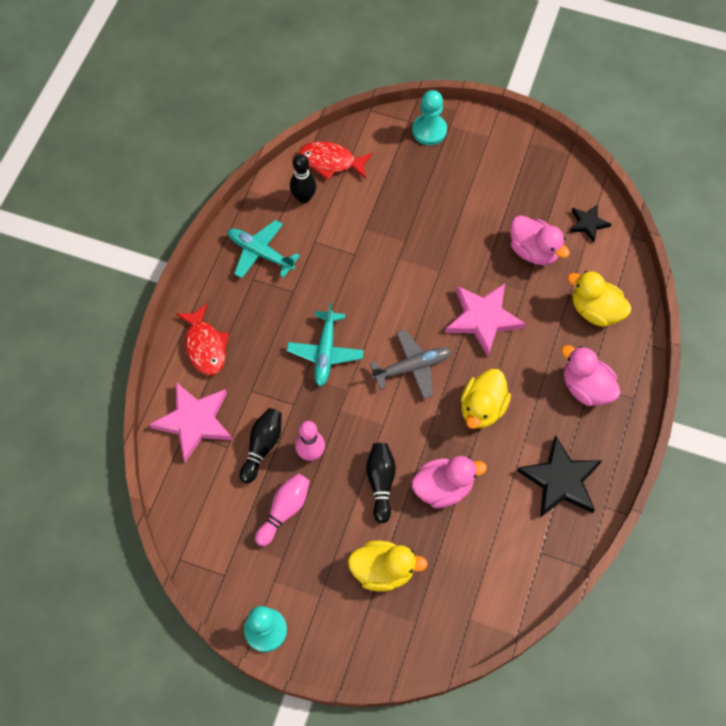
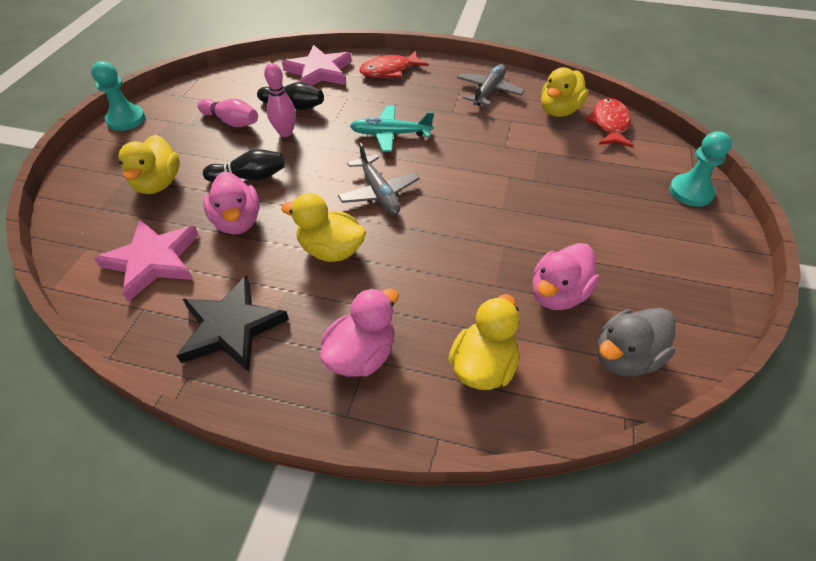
camera: 85 degrees right, 15 degrees down
(260, 253) = (488, 91): turquoise plane -> grey plane
(304, 197) = (559, 111): black bowling pin -> yellow duck
(483, 318) = (448, 247): pink star -> pink star (153, 261)
(588, 223) = (625, 357): black star -> grey duck

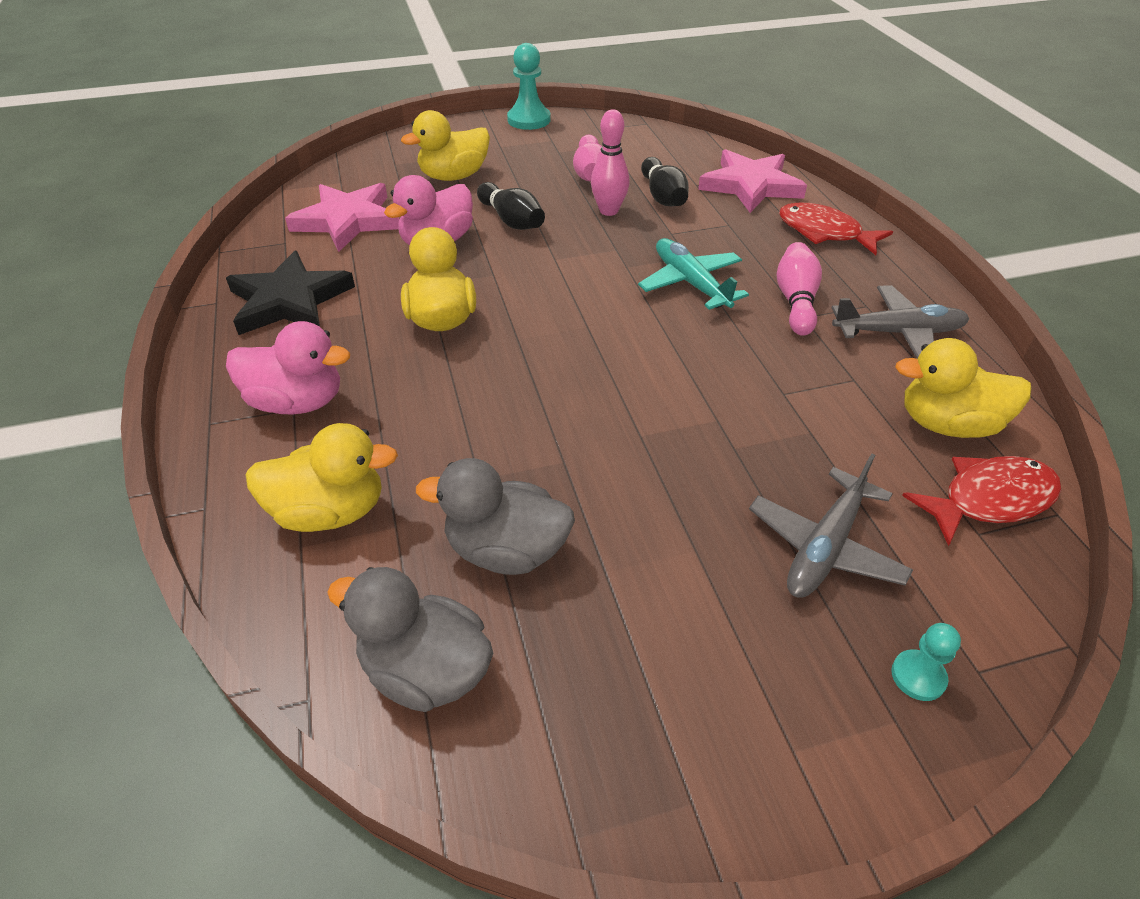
camera: 60 degrees right, 5 degrees down
(379, 192) = (570, 316): grey plane -> grey plane (825, 546)
(438, 108) = (795, 301): none -> pink bowling pin
(558, 294) = (506, 550): pink duck -> grey duck
(690, 192) = (918, 676): turquoise pawn -> turquoise pawn, size x0.56

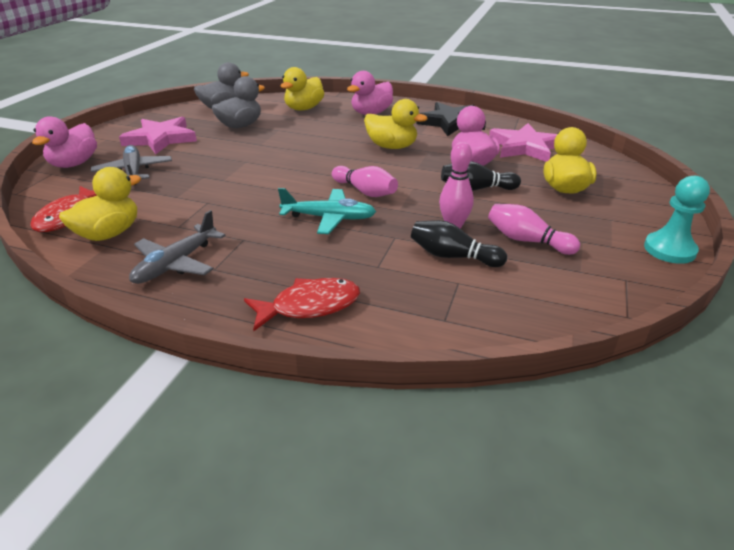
camera: 125 degrees right, 10 degrees down
(751, 186) = (427, 311): pink star -> pink star (161, 139)
(795, 301) = (259, 244): pink bowling pin -> pink bowling pin (365, 191)
(918, 676) = (74, 164): turquoise pawn -> pink duck

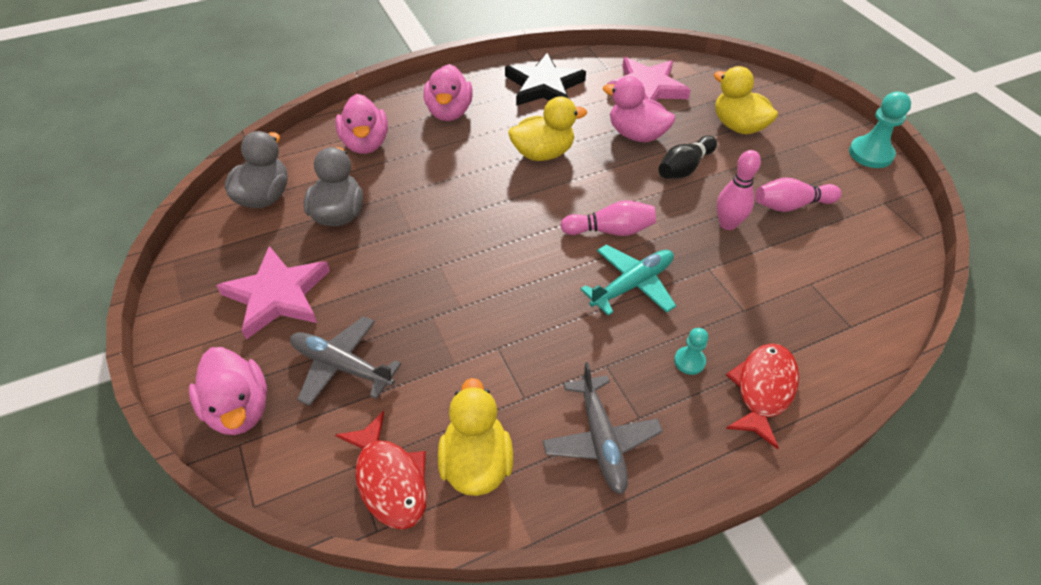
camera: 45 degrees left, 15 degrees up
(292, 266) = (689, 361): none -> turquoise pawn
(304, 108) = (365, 144): yellow duck -> pink duck
(453, 256) = (772, 259): black bowling pin -> none

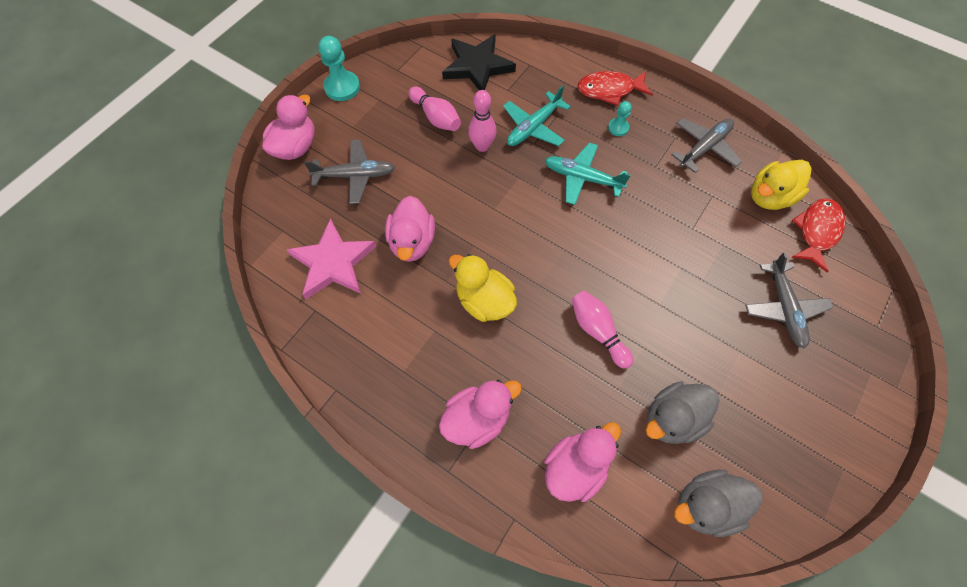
camera: 120 degrees left, 15 degrees up
(239, 409) = (863, 346): pink duck -> pink duck (296, 147)
(277, 295) = (777, 398): pink star -> none
(544, 86) = (380, 354): black star -> black star (477, 66)
(610, 230) = (541, 212): pink bowling pin -> pink bowling pin (597, 331)
(684, 168) = (435, 192): black bowling pin -> none
(734, 279) = (533, 127): none -> turquoise plane
(738, 126) = (355, 175): yellow duck -> grey plane

